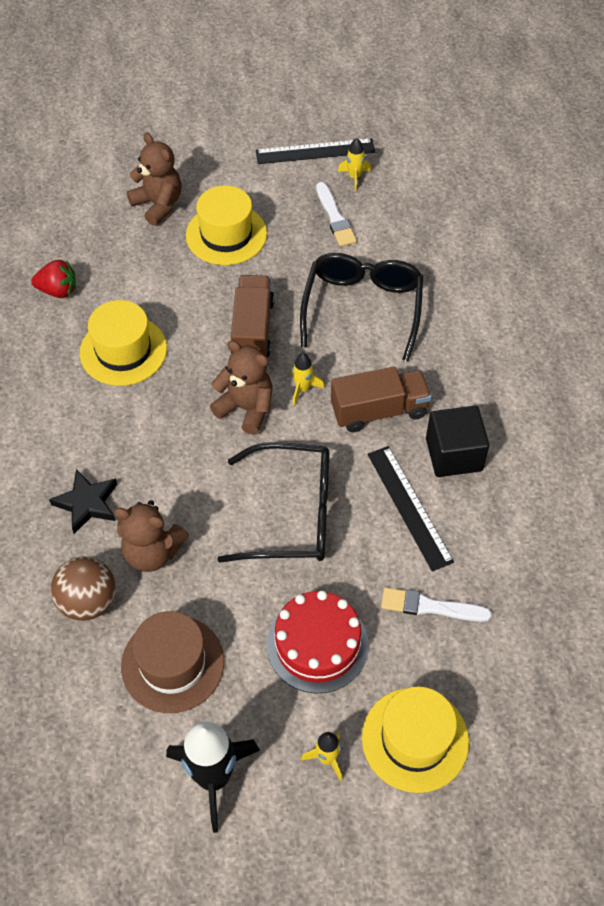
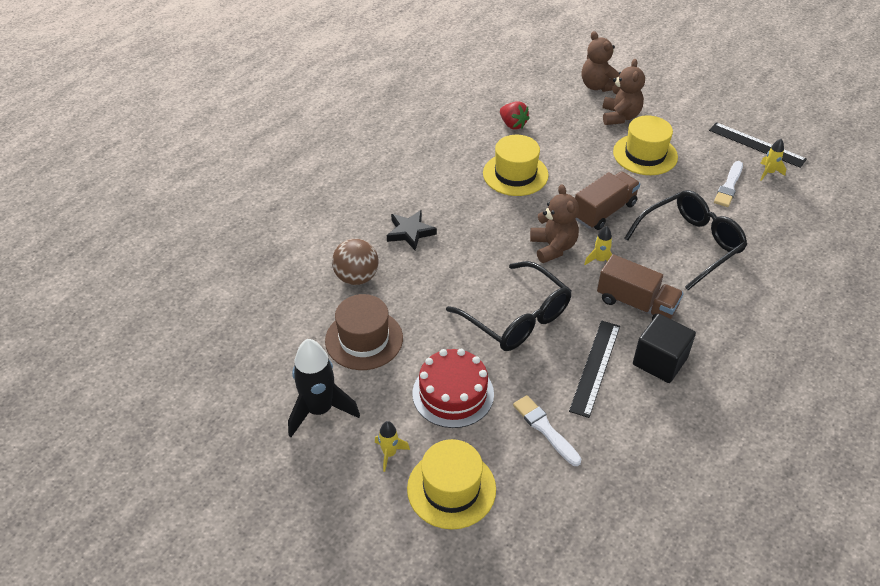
camera: 45 degrees right, 10 degrees down
(152, 552) = (416, 279): brown teddy bear -> brown teddy bear (598, 86)

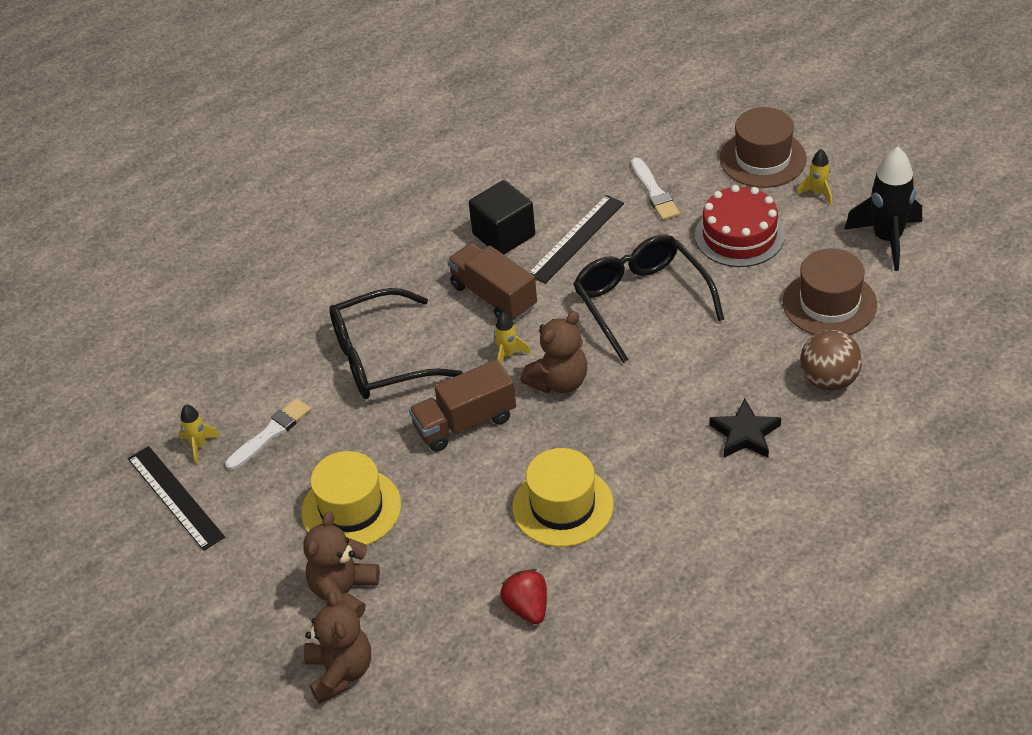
camera: 160 degrees left, 0 degrees up
(451, 489) = (763, 159): yellow hat -> brown hat
(553, 247) = (559, 382): brown teddy bear -> brown teddy bear turned 135 degrees counterclockwise

